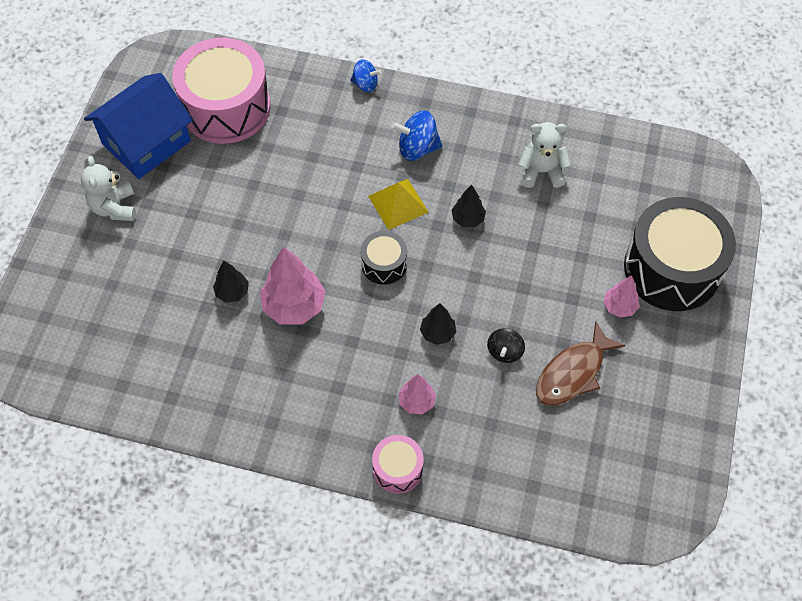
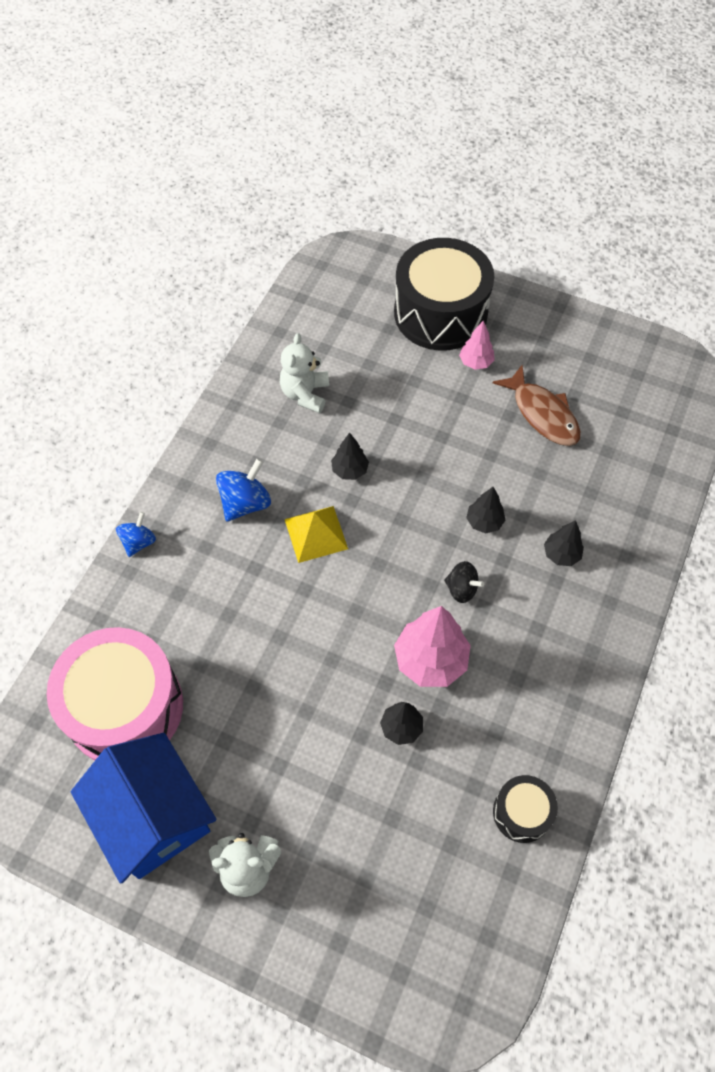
camera: 80 degrees left, 0 degrees up
(384, 264) = (391, 560): black drum -> black drum (522, 812)
(397, 469) = (635, 584): pink drum -> none
(416, 402) = (561, 554): pink tree -> black tree
(417, 148) = (245, 503): blue spinning top -> blue spinning top turned 150 degrees counterclockwise
(504, 351) = (513, 466): black spinning top -> black spinning top (461, 589)

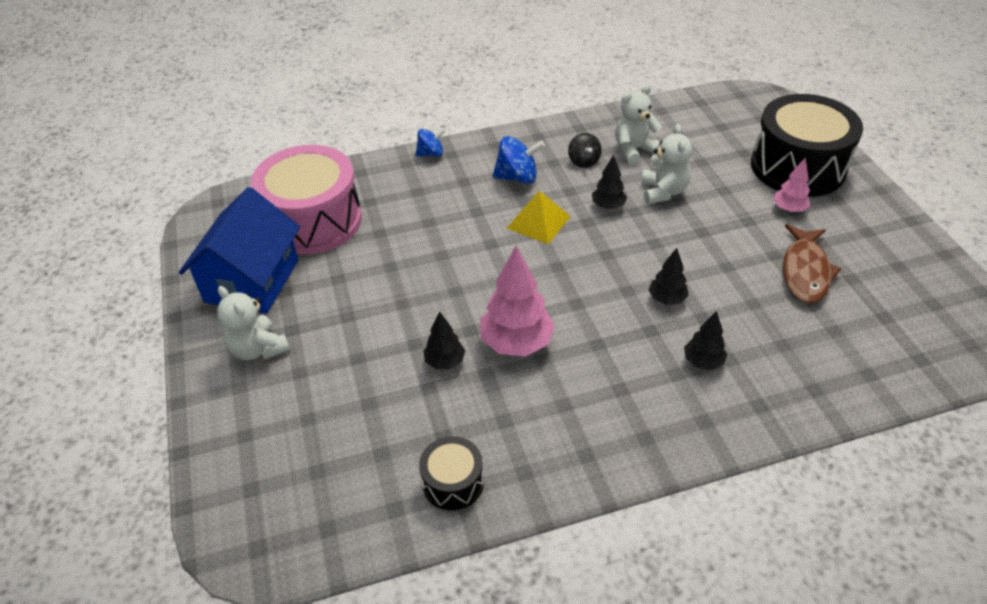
camera: 50 degrees right, 15 degrees down
(374, 420) = (663, 192): none -> white teddy bear
(461, 589) = (595, 322): black spinning top -> black spinning top (583, 161)

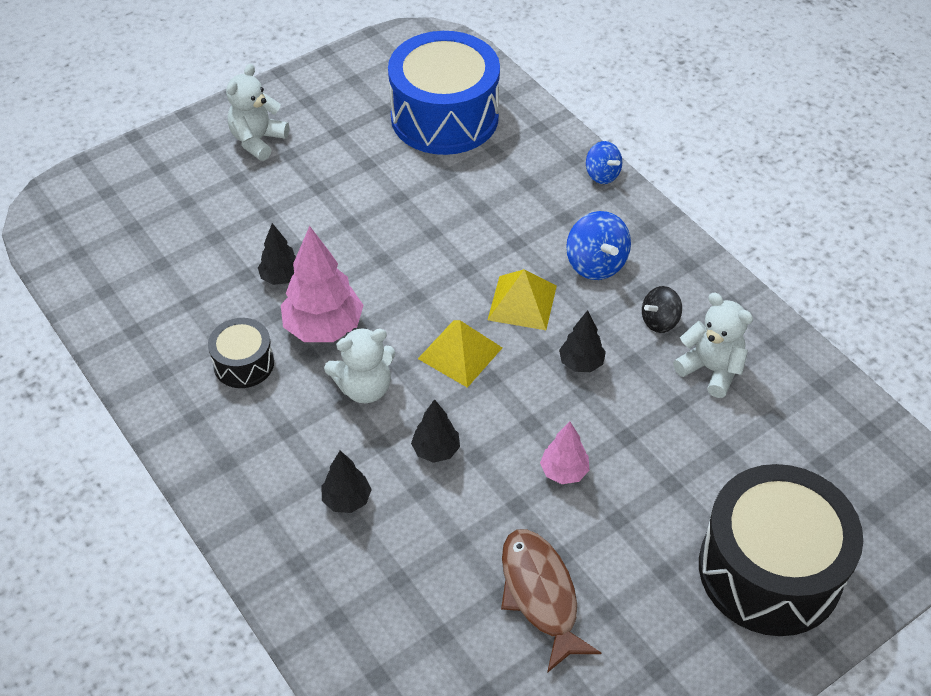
camera: 70 degrees right, 5 degrees up
(252, 281) = (342, 104): blue house -> none
(313, 221) = (444, 117): pink drum -> blue drum
(453, 482) = (140, 323): black drum -> black drum (244, 363)
(575, 265) = (460, 353): none -> yellow pyramid
(663, 192) = (636, 416): white teddy bear -> white teddy bear (364, 387)
(788, 209) = (664, 565): pink tree -> pink tree (564, 471)
(805, 271) = (540, 595): brown fish -> brown fish turned 75 degrees clockwise

